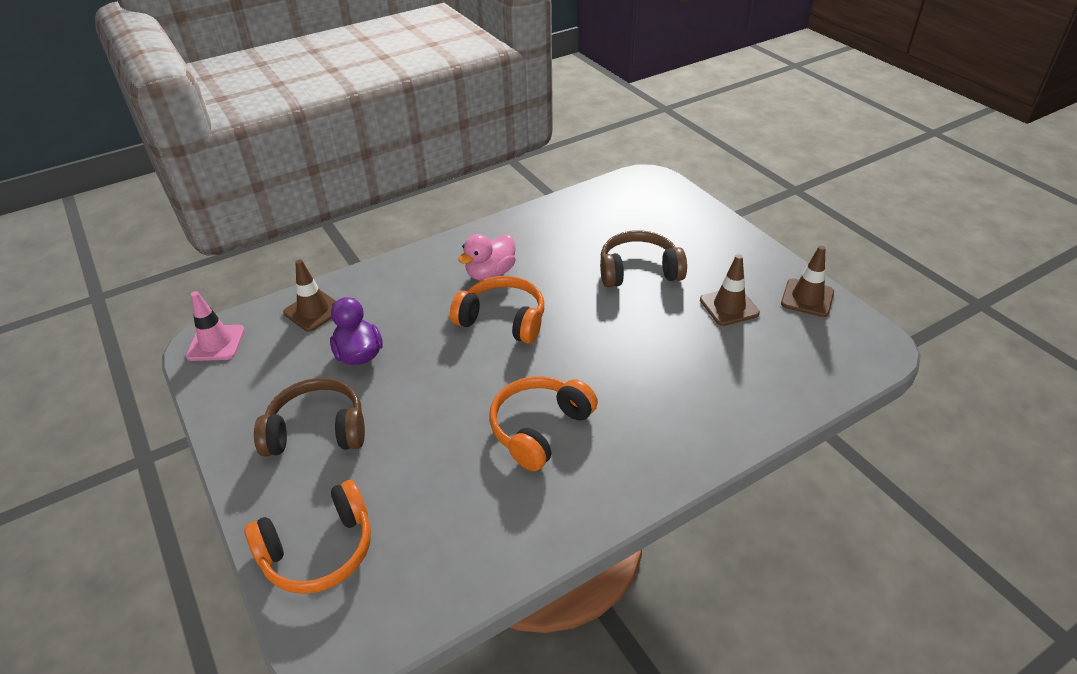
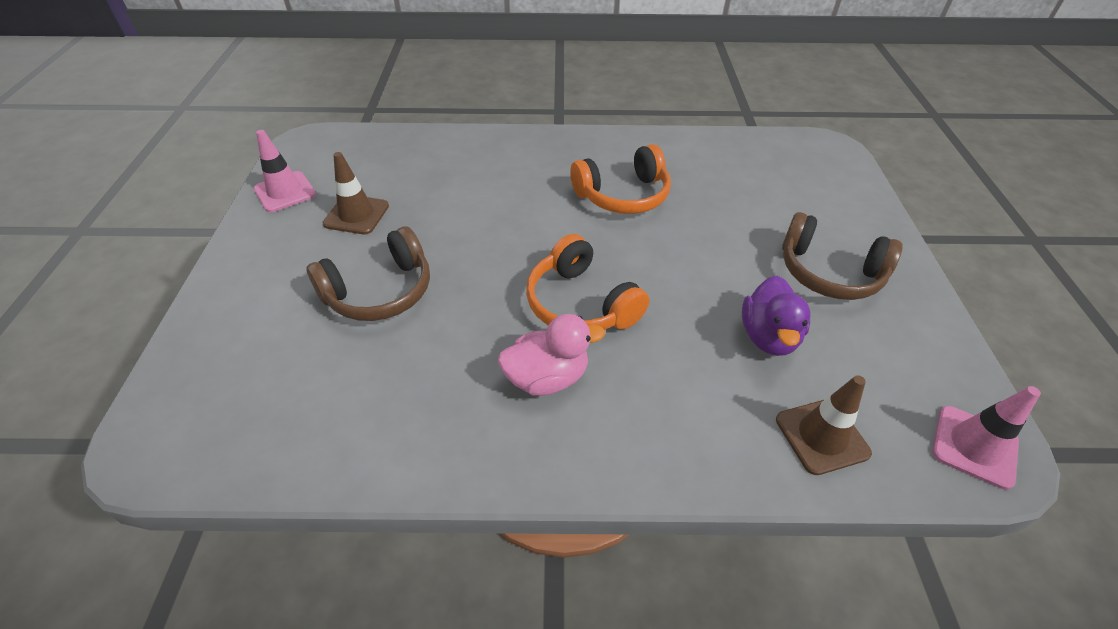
camera: 150 degrees left, 5 degrees up
(319, 550) = (834, 190): orange headphones -> none
(638, 271) = (380, 291): brown headphones -> brown headphones turned 60 degrees counterclockwise
(807, 298) = (285, 192): brown traffic cone -> pink traffic cone

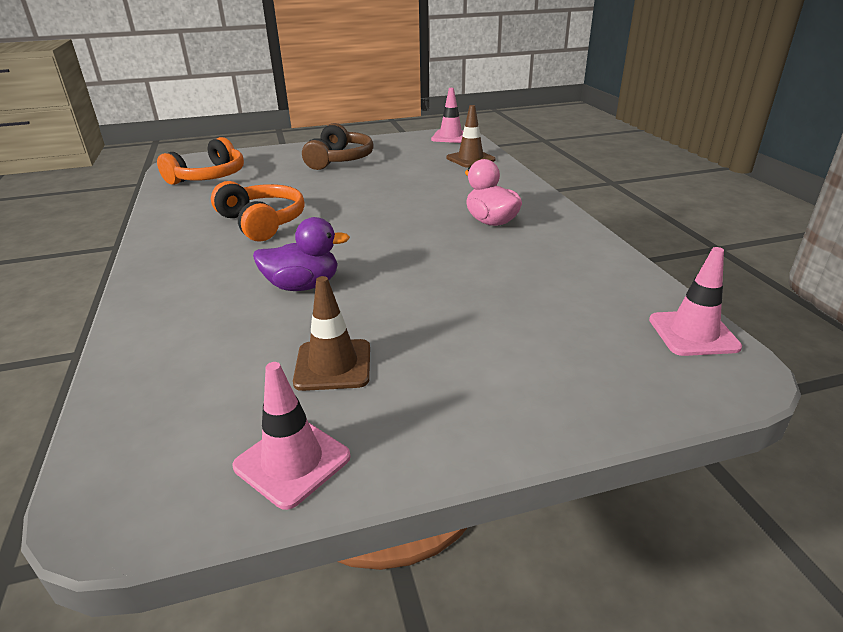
camera: 105 degrees left, 15 degrees down
(208, 454) = (693, 333): none -> pink traffic cone
(380, 291) = (454, 308): brown headphones -> none
(580, 304) = (412, 221): orange headphones -> orange headphones (209, 177)
(768, 336) = (407, 171): purple duck -> purple duck (303, 286)

